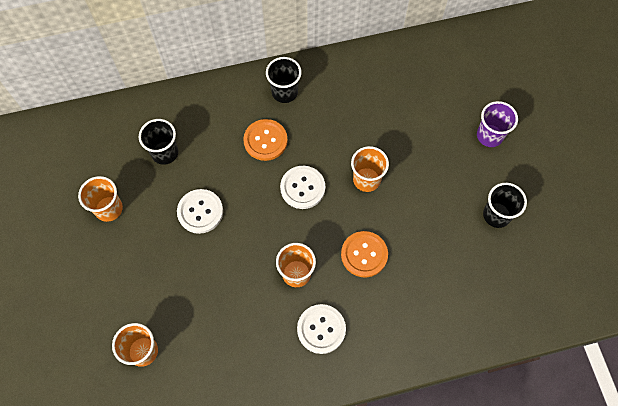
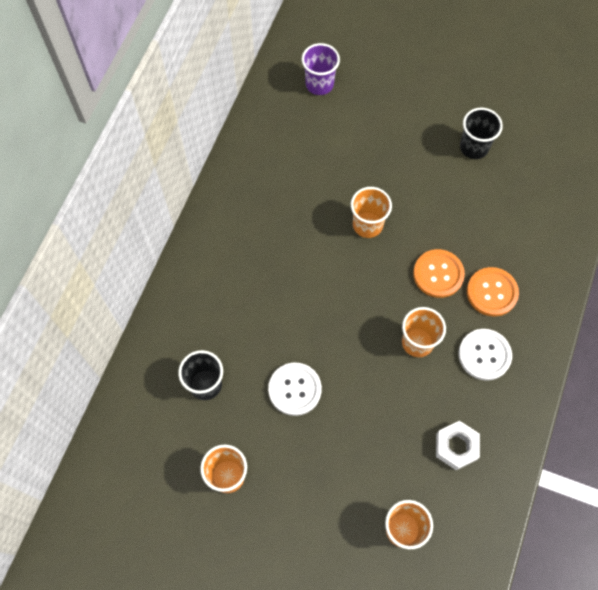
camera: 55 degrees left, 0 degrees up
(231, 352) = (456, 447): none -> white nut
(265, 140) = (263, 284): orange button -> orange button (492, 292)
(284, 92) = (224, 235): black cup -> none
(302, 188) = (336, 283): white button -> none
(489, 136) = (397, 102): purple cup -> purple cup (319, 84)

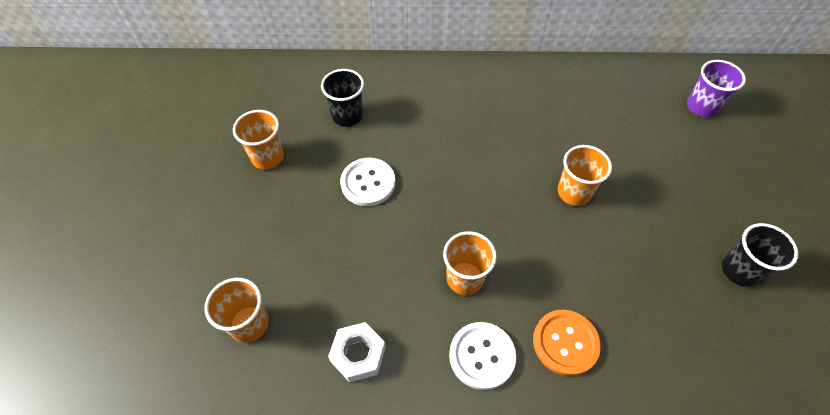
camera: 70 degrees right, 10 degrees down
(438, 274) = (556, 277): orange button -> none

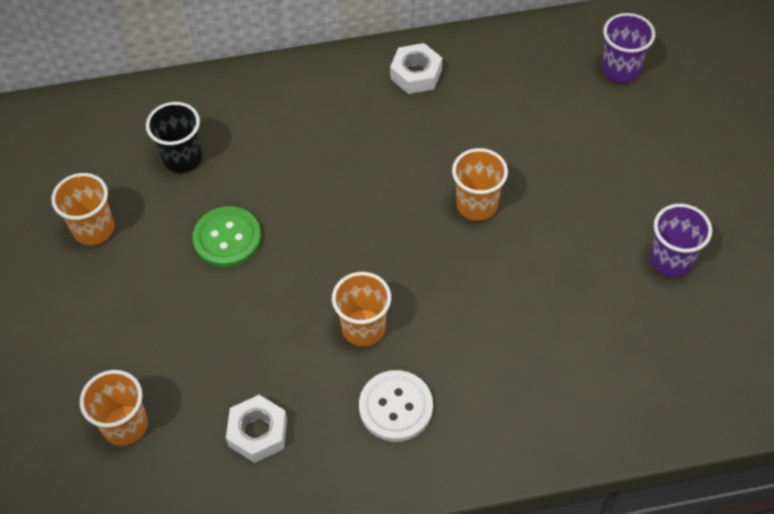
camera: 10 degrees left, 0 degrees up
(368, 183) = (227, 238): white button -> green button
(537, 84) = (416, 74): none -> white nut
(565, 343) = (485, 375): orange button -> none
(739, 270) = (670, 260): black cup -> purple cup

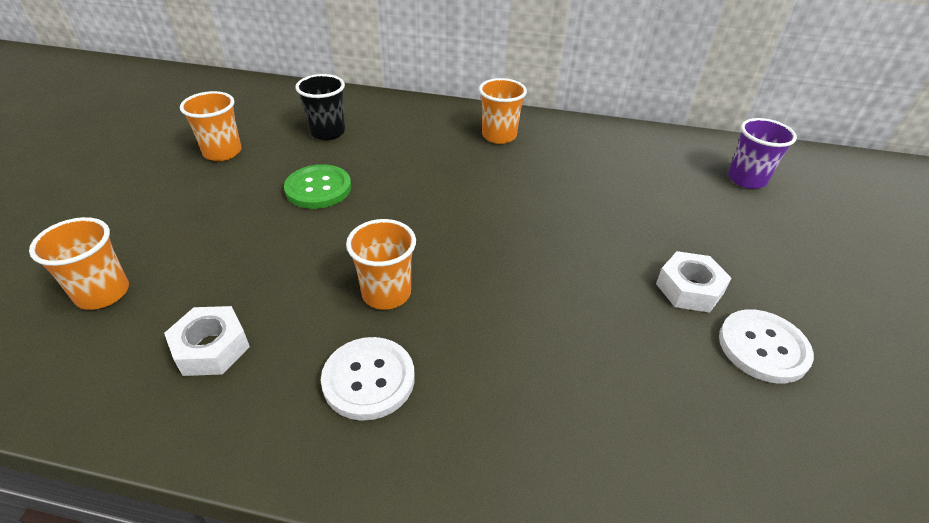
camera: 20 degrees right, 15 degrees down
(416, 74) = (552, 135): white nut -> white nut (689, 289)
(477, 205) = (559, 233): orange cup -> orange cup (499, 136)
(670, 260) = (763, 347): purple cup -> white button

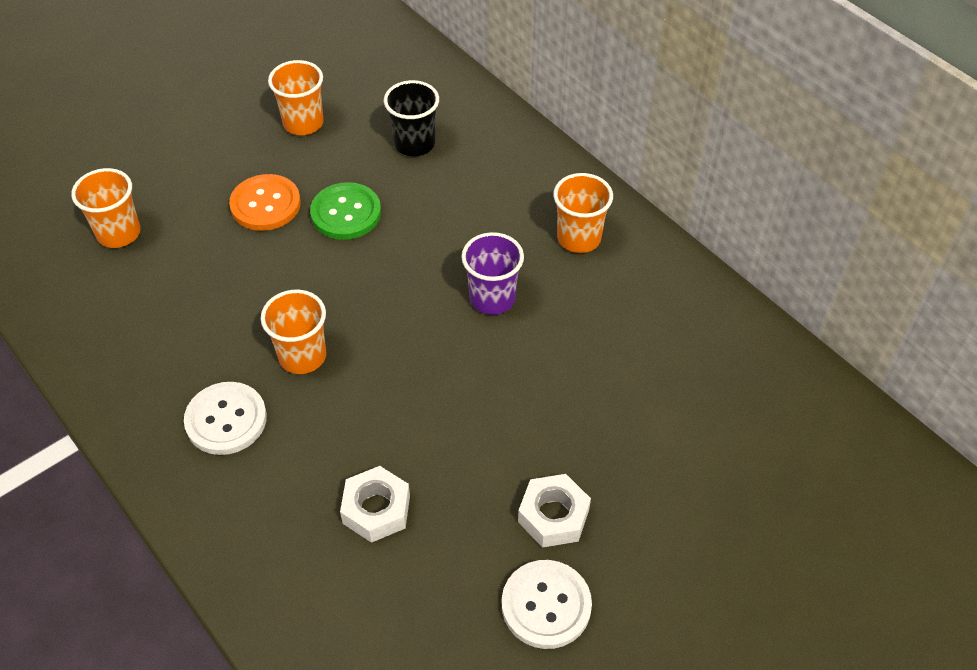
camera: 40 degrees right, 10 degrees up
(211, 348) = (151, 326): white nut -> white nut (376, 509)
(241, 211) = (265, 204): none -> orange button
(746, 179) = (788, 449): purple cup -> purple cup (492, 298)

